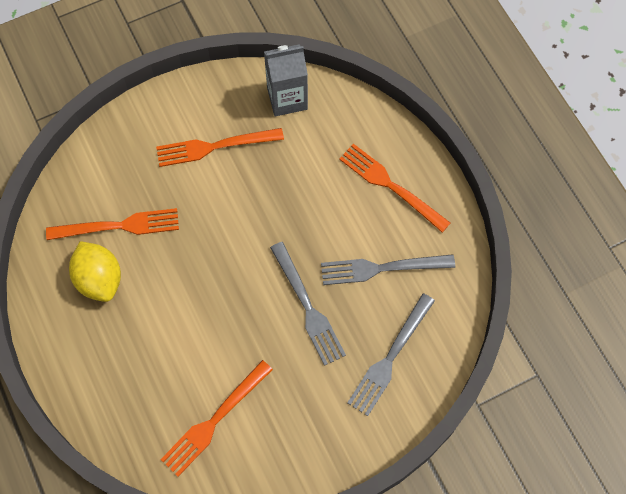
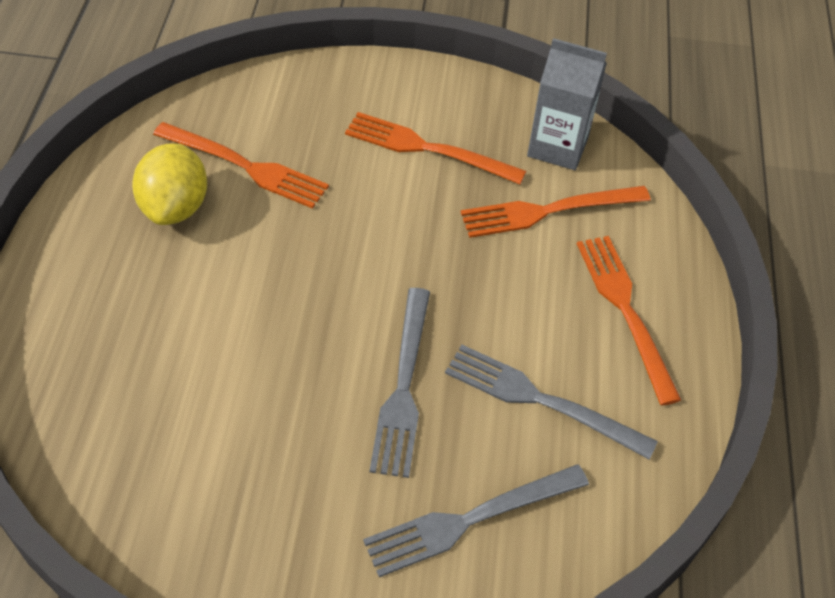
camera: 30 degrees right, 15 degrees down
(214, 421) = (168, 448): orange fork -> orange fork (546, 211)

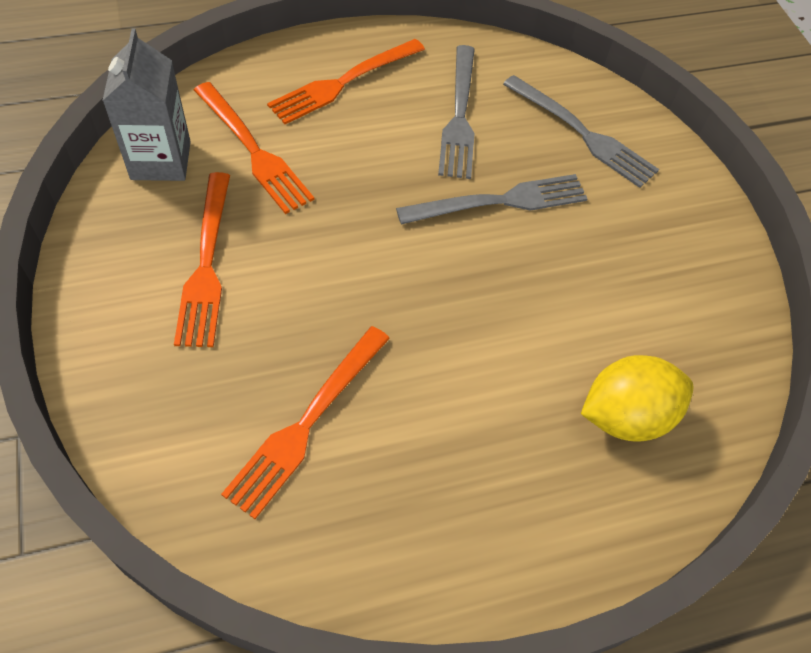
camera: 115 degrees left, 5 degrees up
(175, 207) = (399, 472): yellow lemon -> yellow lemon (625, 415)
(247, 167) = (306, 424): orange fork -> orange fork turned 150 degrees counterclockwise

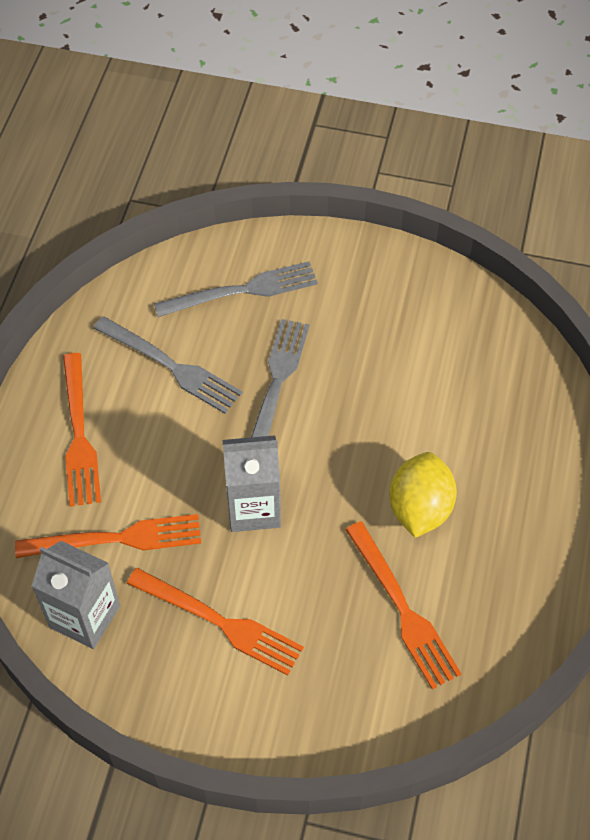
camera: 55 degrees left, 0 degrees up
(349, 239) = (253, 508): none -> grey carton
(625, 415) = (498, 406): yellow lemon -> yellow lemon (420, 509)

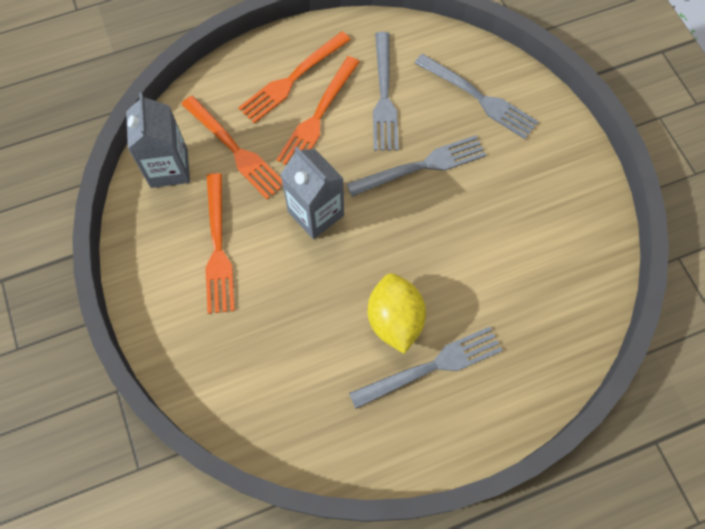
camera: 55 degrees right, 10 degrees up
(404, 610) = (307, 358): orange fork -> orange fork (317, 117)
(420, 509) = (395, 320): yellow lemon -> yellow lemon turned 75 degrees counterclockwise
(488, 506) = (433, 366): none -> grey fork

